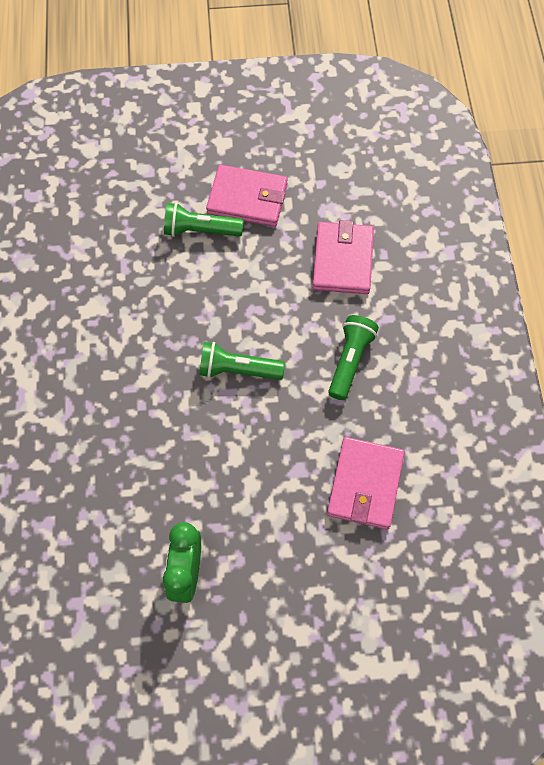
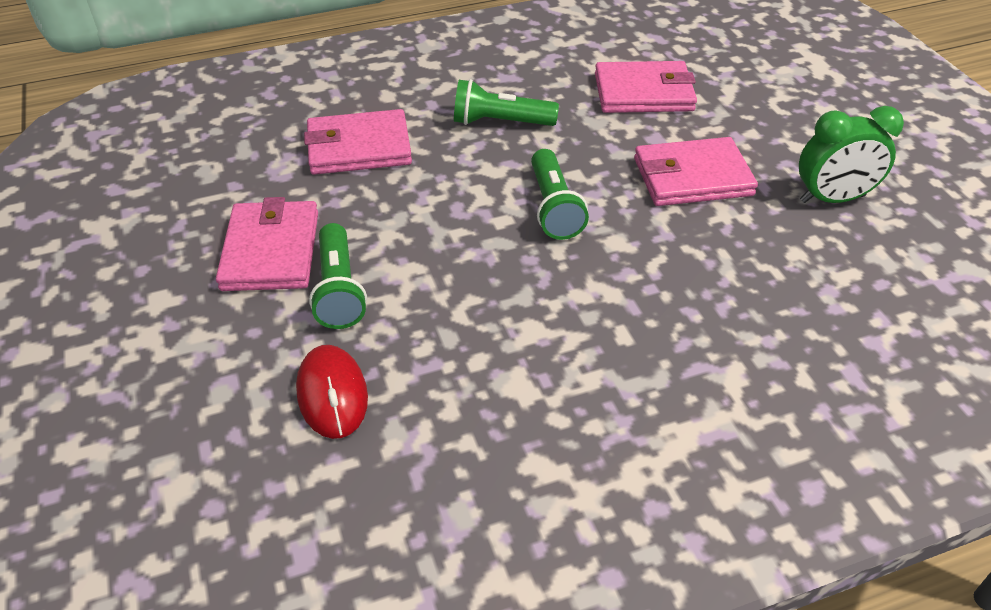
camera: 105 degrees left, 20 degrees down
(121, 217) = (332, 394): none -> red mouse
(243, 478) = (692, 177): none -> pink wallet

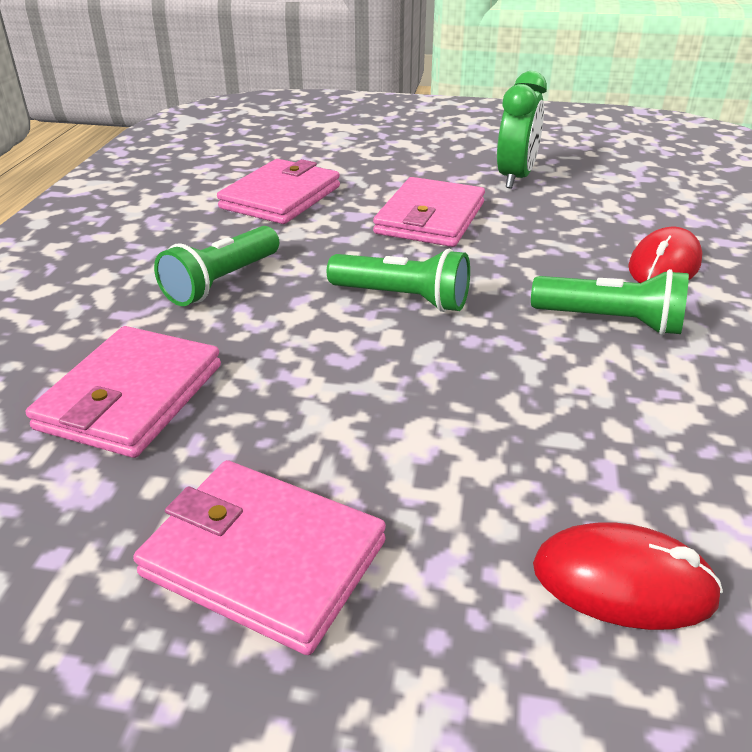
camera: 60 degrees left, 10 degrees down
(339, 290) = (412, 509): green flashlight -> green flashlight (611, 321)
(752, 337) = (664, 265): none -> red mouse

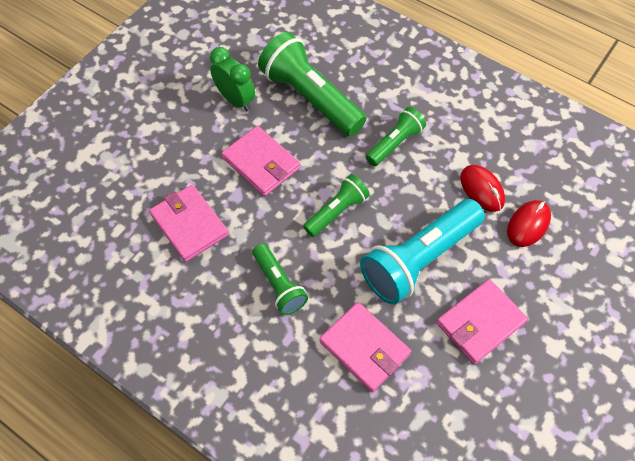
camera: 65 degrees left, 25 degrees up
(373, 415) = (419, 259): none -> turquoise flashlight
(595, 225) = (310, 97): none -> green flashlight
(664, 265) = (361, 96): red mouse -> red mouse (482, 189)

